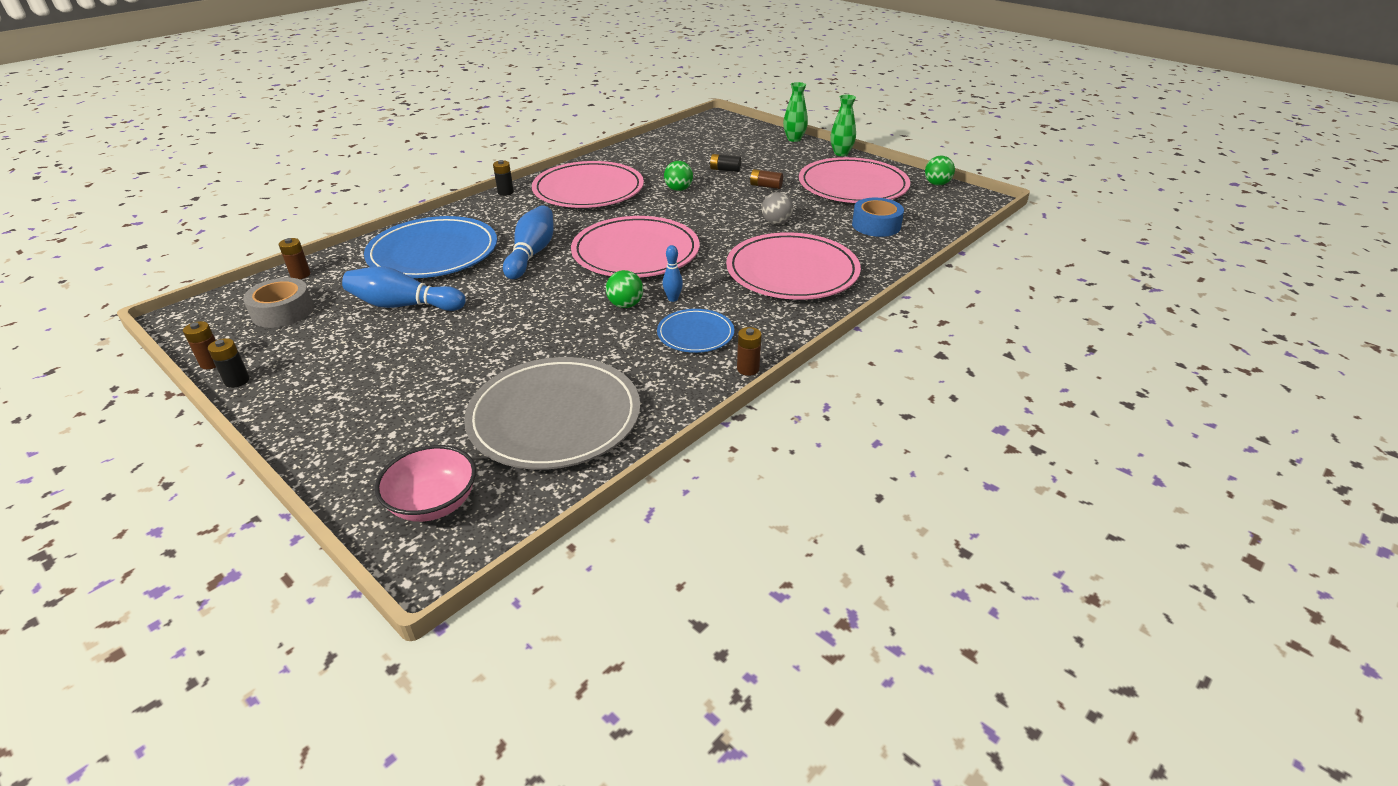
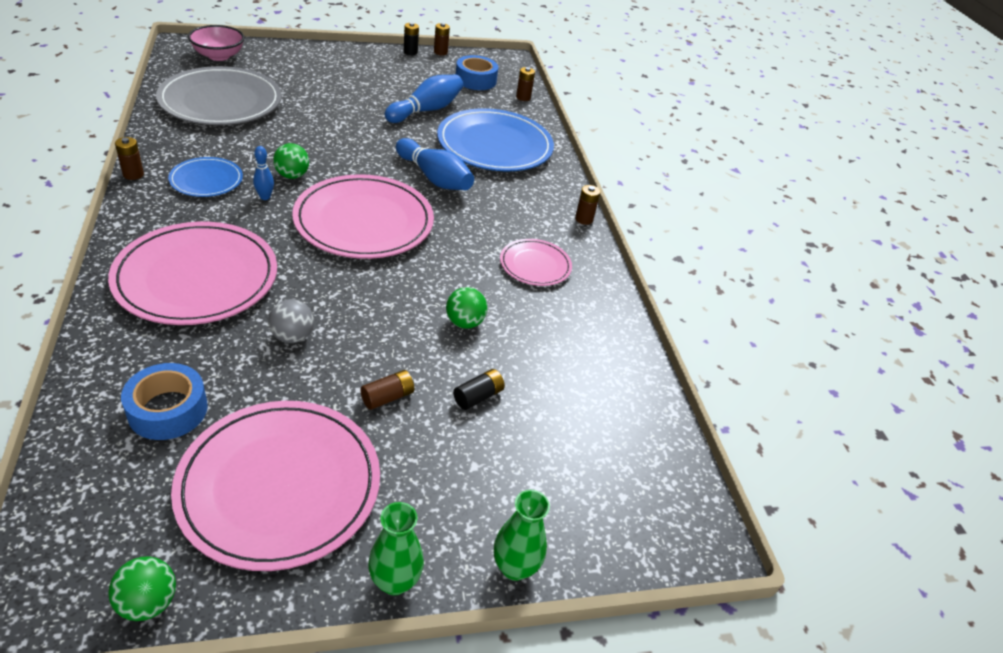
camera: 120 degrees right, 5 degrees up
(282, 311) = (475, 80): grey tape -> blue tape
(505, 192) = (584, 219): black battery -> brown battery
(588, 190) = (535, 265): pink plate -> pink plate, size x0.52

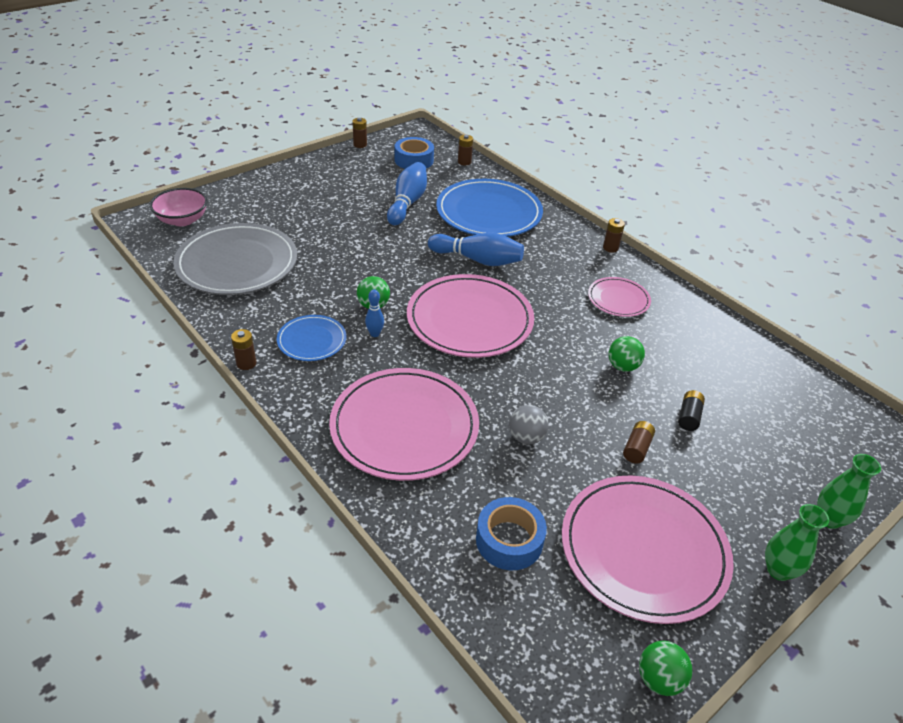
camera: 25 degrees left, 0 degrees up
(410, 52) = (337, 154): black battery -> none

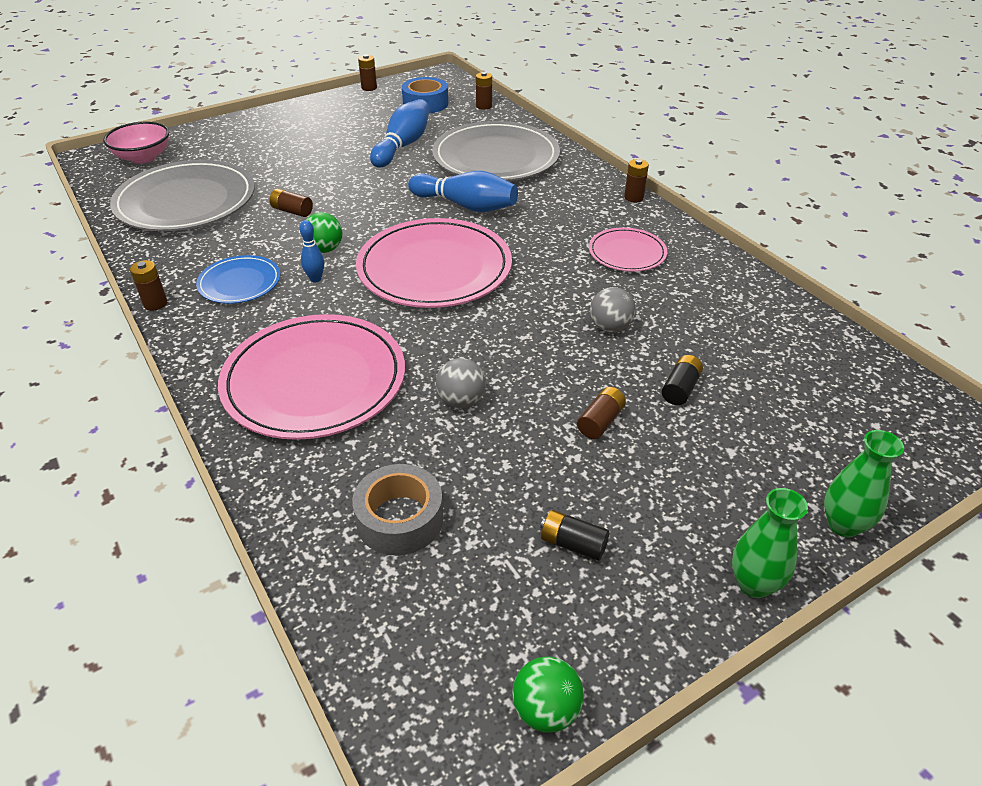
camera: 10 degrees right, 0 degrees up
(333, 270) = (292, 211): none -> brown battery
(489, 212) = (496, 157): blue plate -> grey plate
(509, 540) = (400, 519): blue tape -> grey tape
(622, 366) = (610, 327): green ball -> grey ball
(643, 550) = (573, 544): pink plate -> black battery

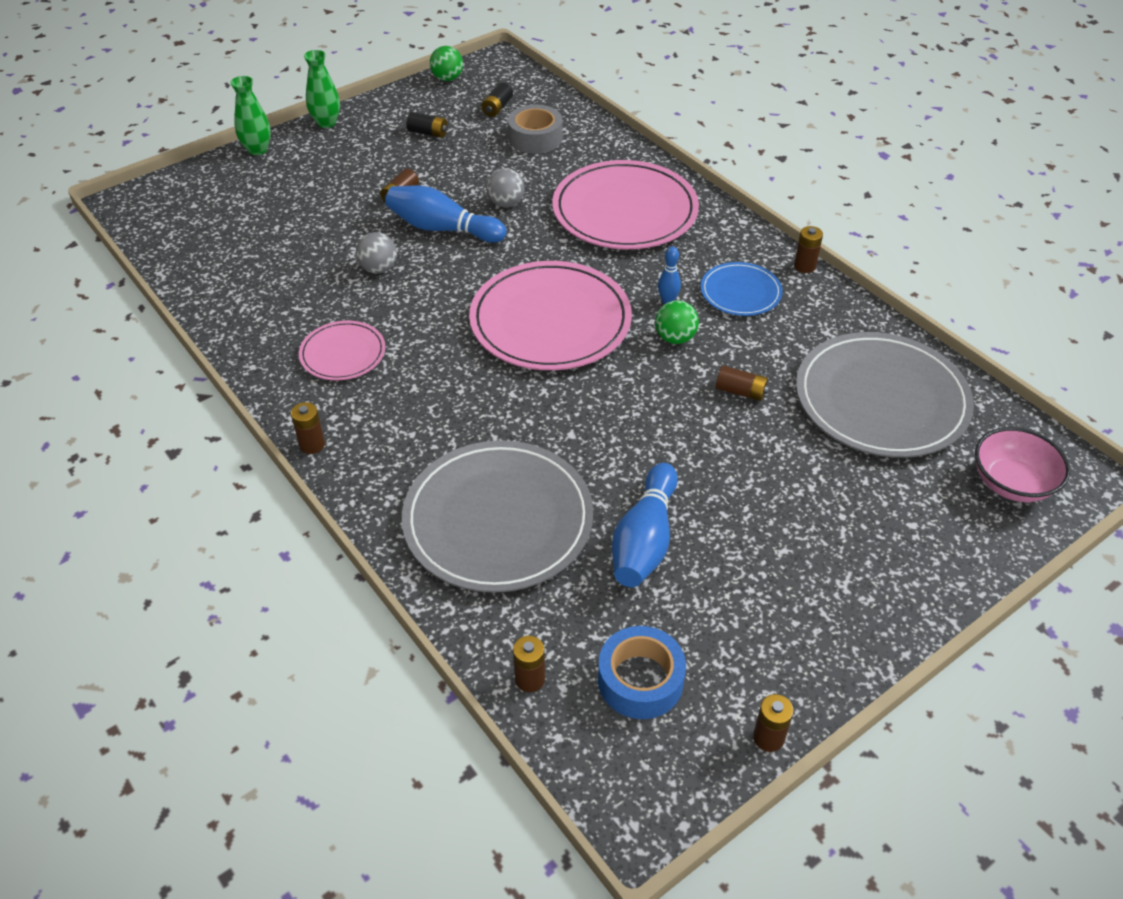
camera: 175 degrees right, 5 degrees up
(466, 206) = (529, 415): blue bowling pin -> blue bowling pin (442, 229)
(680, 389) = (332, 221): black battery -> black battery (497, 108)

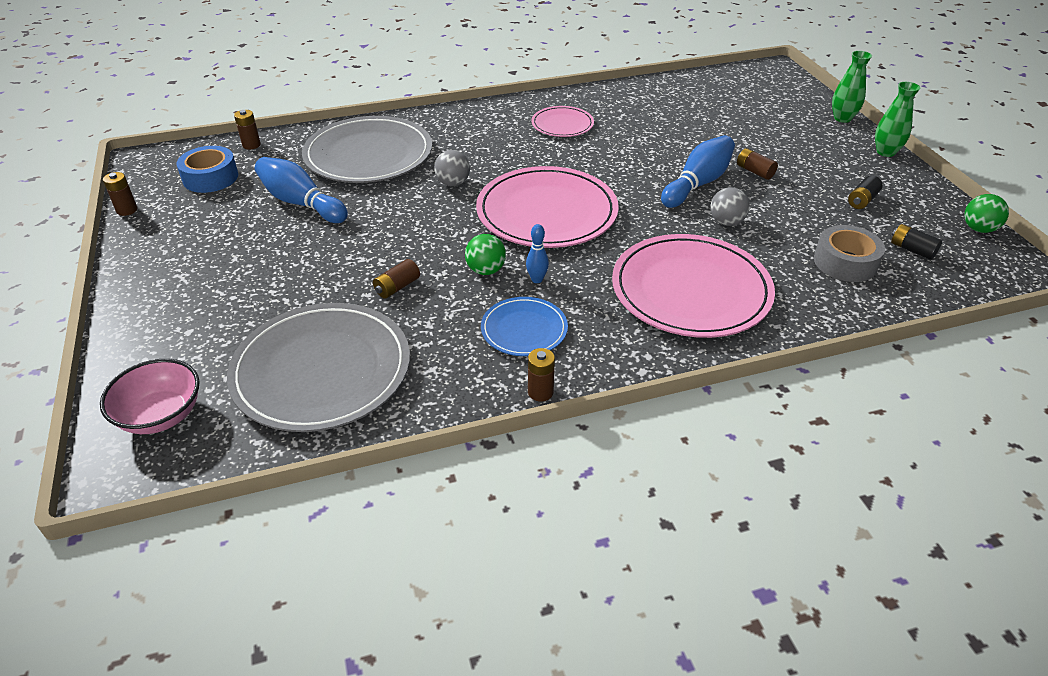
camera: 110 degrees right, 5 degrees down
(312, 445) = (483, 106): brown battery -> none
(378, 268) = (654, 149): grey ball -> grey ball (453, 183)

